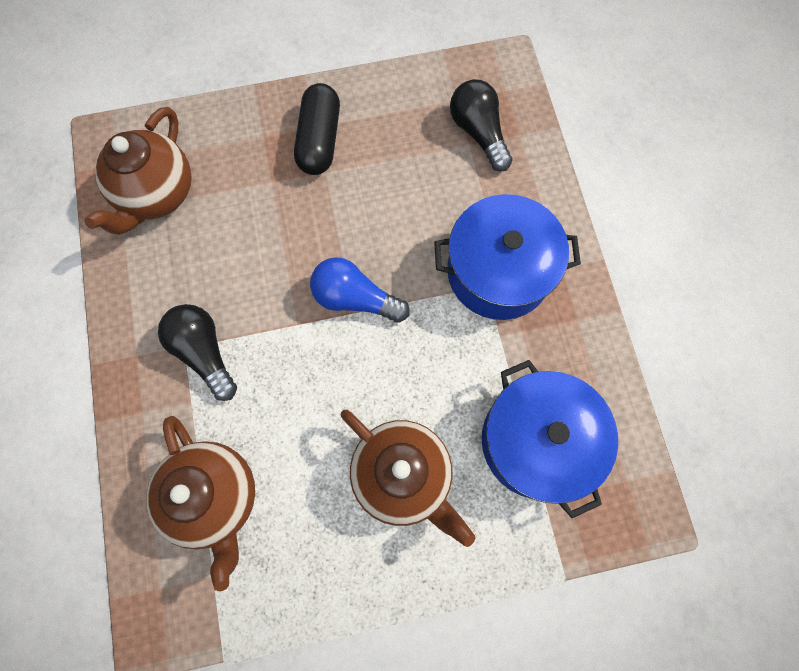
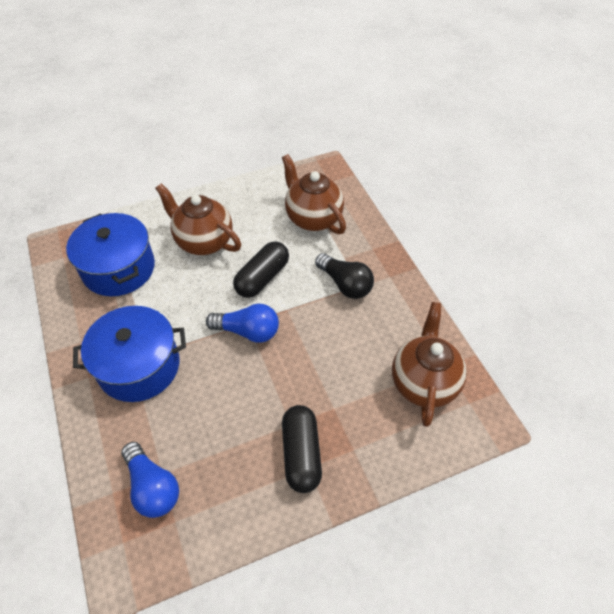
camera: 170 degrees right, 20 degrees down
(321, 385) = (262, 278): none -> black capsule
(478, 133) = (152, 487): black light bulb -> blue light bulb

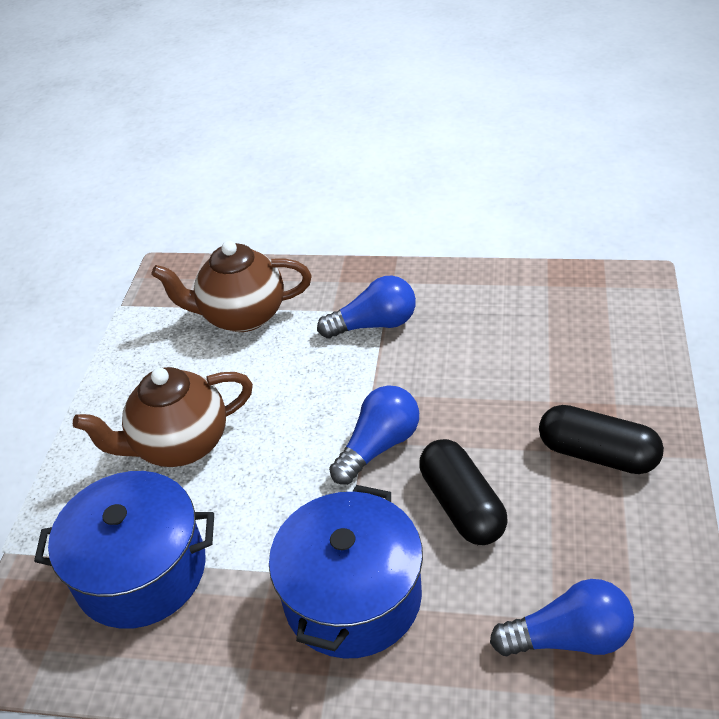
camera: 55 degrees left, 10 degrees down
(262, 278) = (300, 401): black capsule -> black capsule (462, 505)
(345, 284) = (374, 324): black light bulb -> blue light bulb
(423, 382) = (559, 311): brown teapot -> none

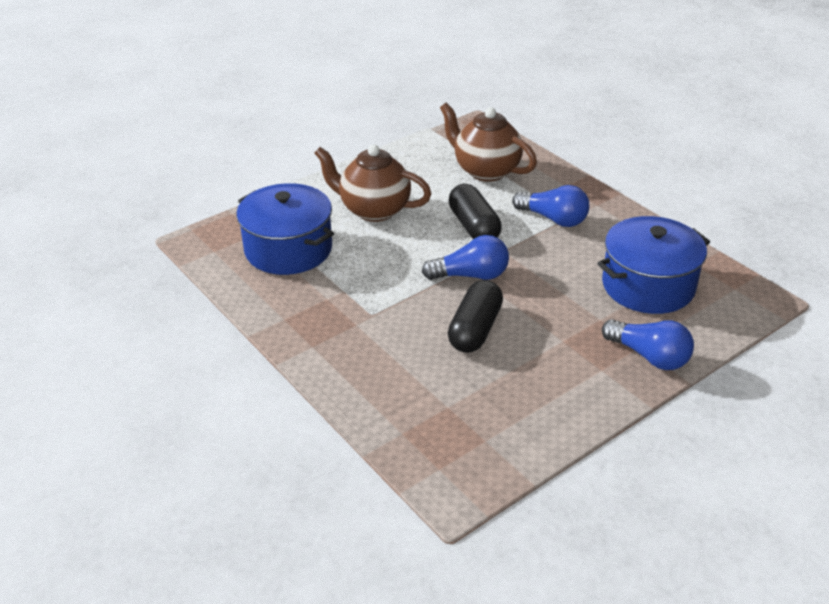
camera: 40 degrees right, 5 degrees down
(352, 596) = (366, 326): blue pot -> blue pot (648, 286)
(568, 637) = (444, 419): blue light bulb -> blue light bulb (649, 356)
(597, 454) = (587, 360): black capsule -> black capsule (474, 226)

